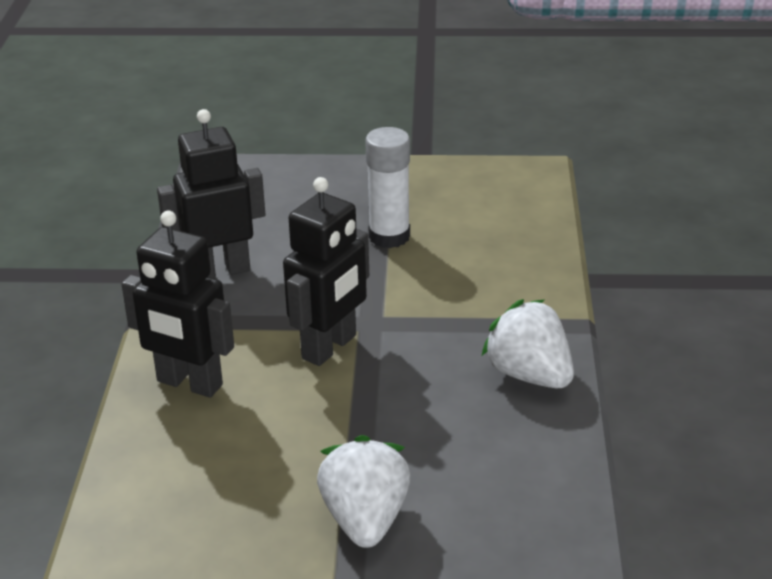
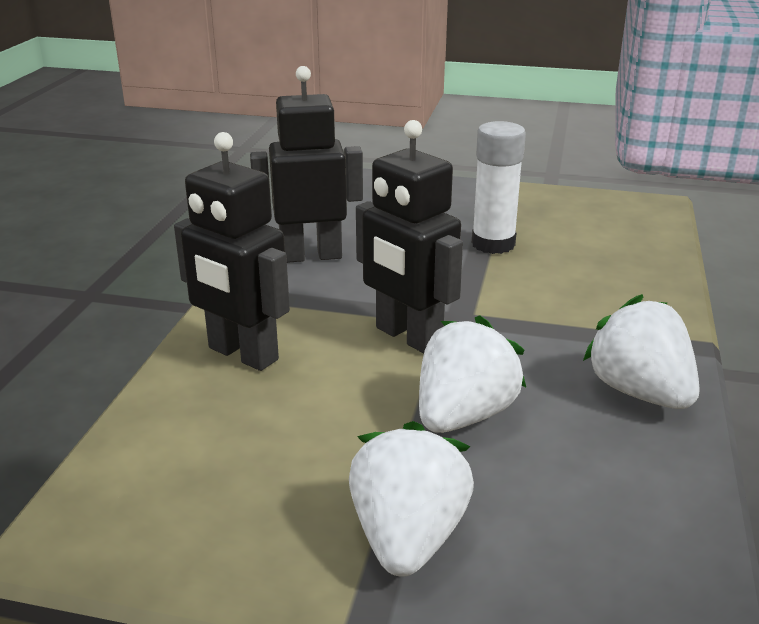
camera: 10 degrees right, 5 degrees down
(330, 347) = (408, 337): black robot -> black robot turned 90 degrees clockwise
(390, 415) = (463, 415): none -> white strawberry

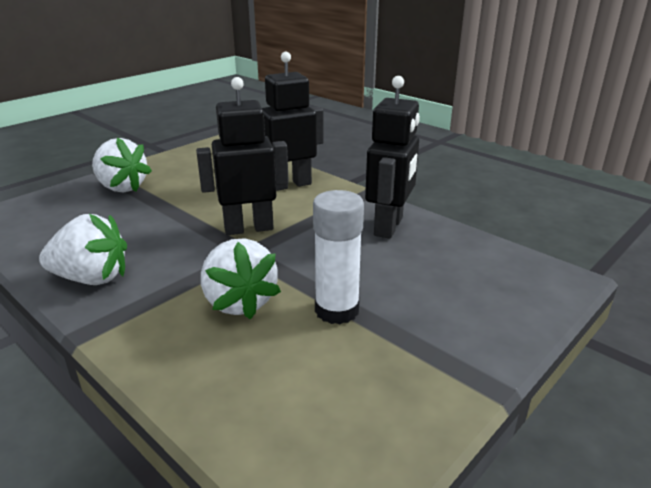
camera: 120 degrees right, 0 degrees up
(463, 415) = (163, 220): white strawberry -> white strawberry (239, 302)

